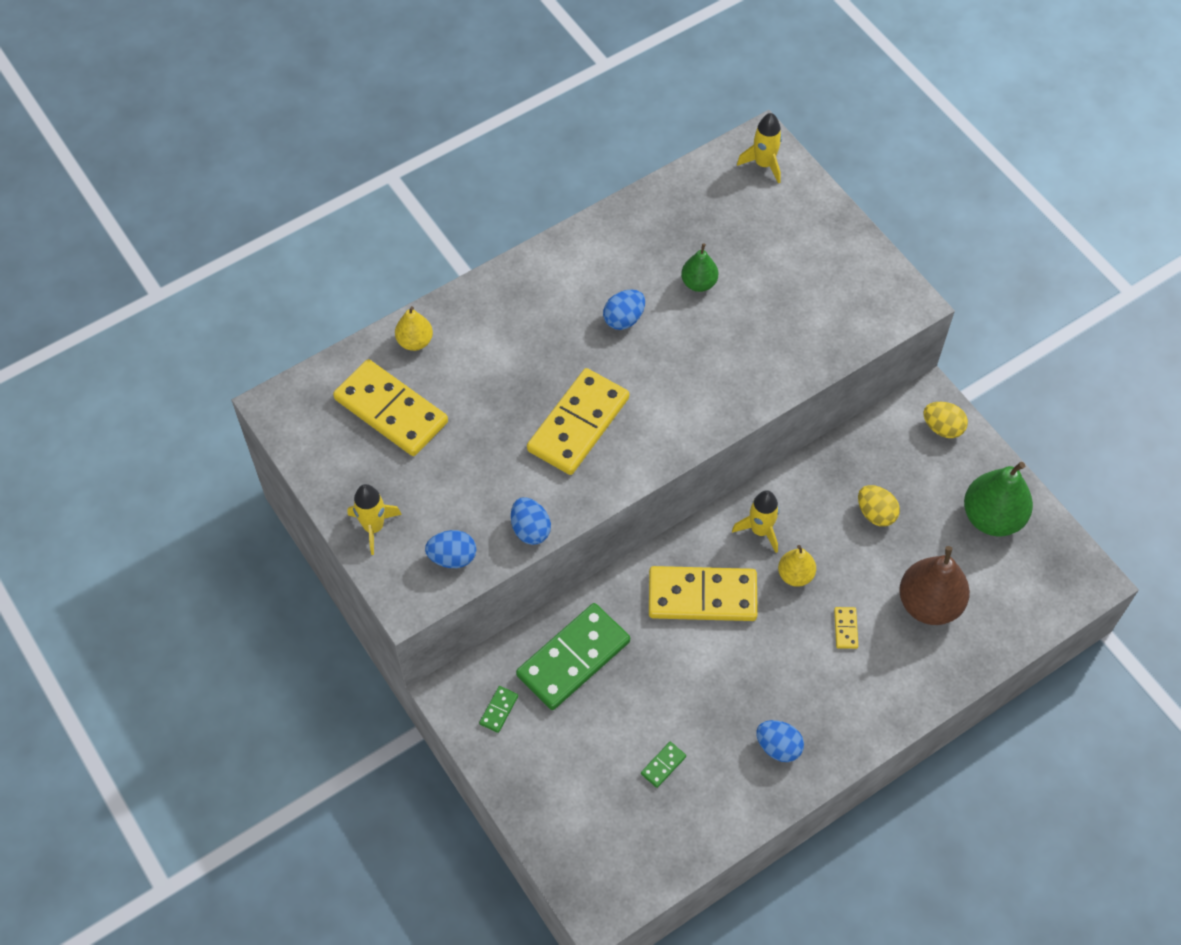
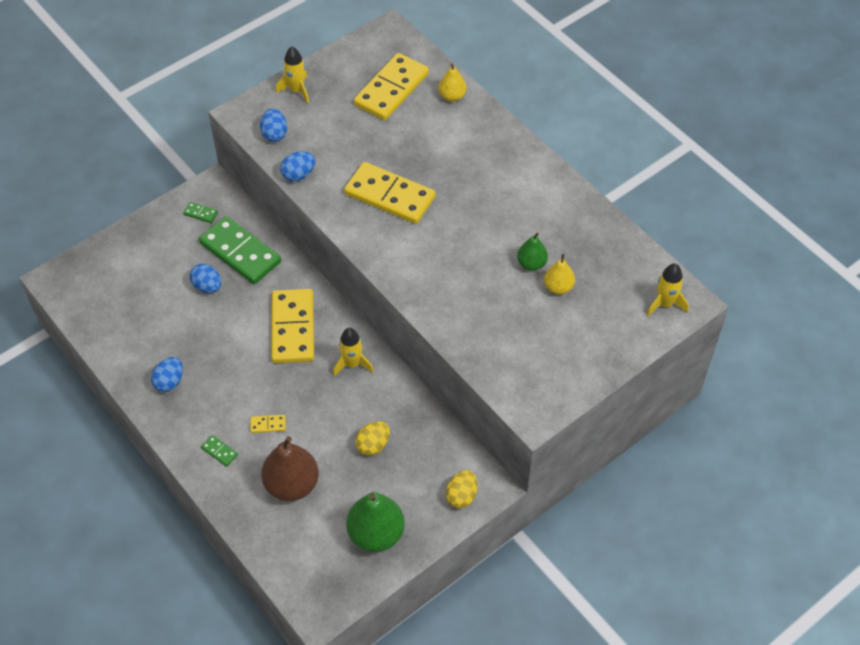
camera: 85 degrees right, 5 degrees down
(624, 319) = (489, 217): blue egg -> blue egg (207, 286)
(663, 765) = (157, 311): green domino -> green domino (219, 451)
(795, 575) = (314, 389): yellow pear -> yellow pear (558, 287)

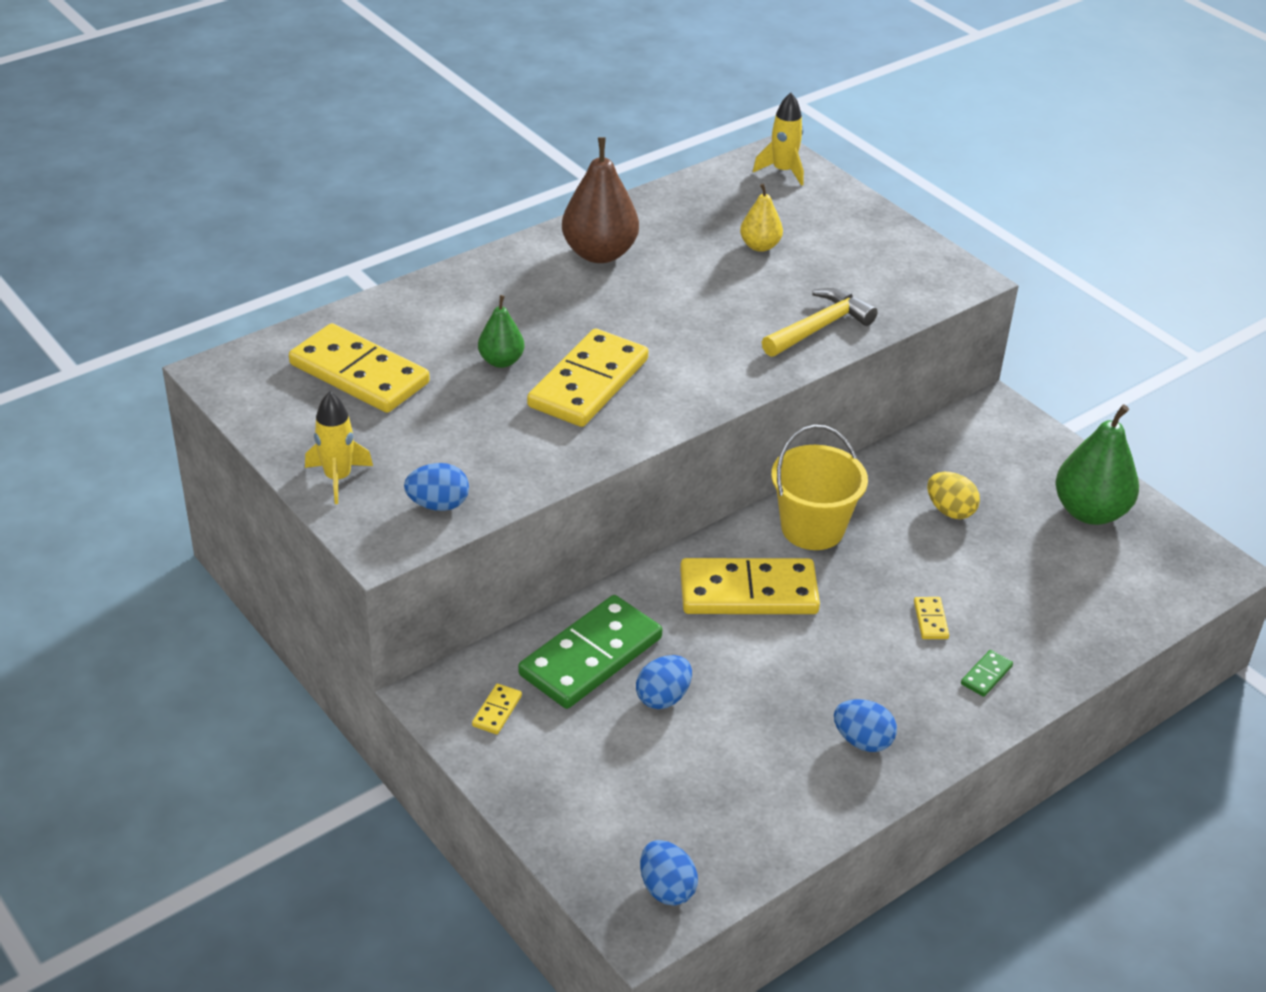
camera: 90 degrees left, 15 degrees down
(201, 213) = (497, 711): green domino -> yellow domino
(292, 484) = (1029, 594): brown pear -> brown pear (599, 253)
(298, 175) = (535, 477): blue egg -> blue egg (666, 888)
(352, 364) = (812, 528): yellow rocket -> yellow bucket
(452, 96) = (388, 314): yellow pear -> none
(461, 496) = (1015, 433): yellow egg -> none
(462, 319) = (819, 327): none -> yellow hammer
(531, 264) = (720, 264): green pear -> green pear (501, 361)

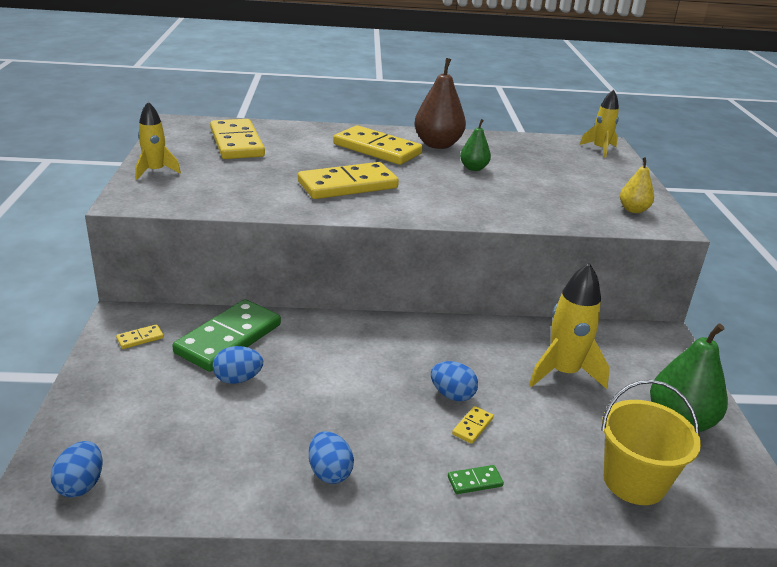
camera: 35 degrees right, 10 degrees down
(438, 505) = (183, 198): blue egg -> blue egg (452, 395)
(501, 361) = (315, 162): green pear -> green pear (473, 168)
(590, 656) = (228, 338): green domino -> green domino turned 45 degrees counterclockwise
(748, 592) = (366, 352): yellow domino -> yellow domino (377, 149)
(760, 246) = (540, 170): yellow pear -> yellow pear (633, 210)
(812, 528) = (452, 340): yellow bucket -> yellow bucket (634, 481)
(819, 327) = (530, 212): yellow hammer -> none
(950, 511) = (563, 373): yellow egg -> yellow rocket

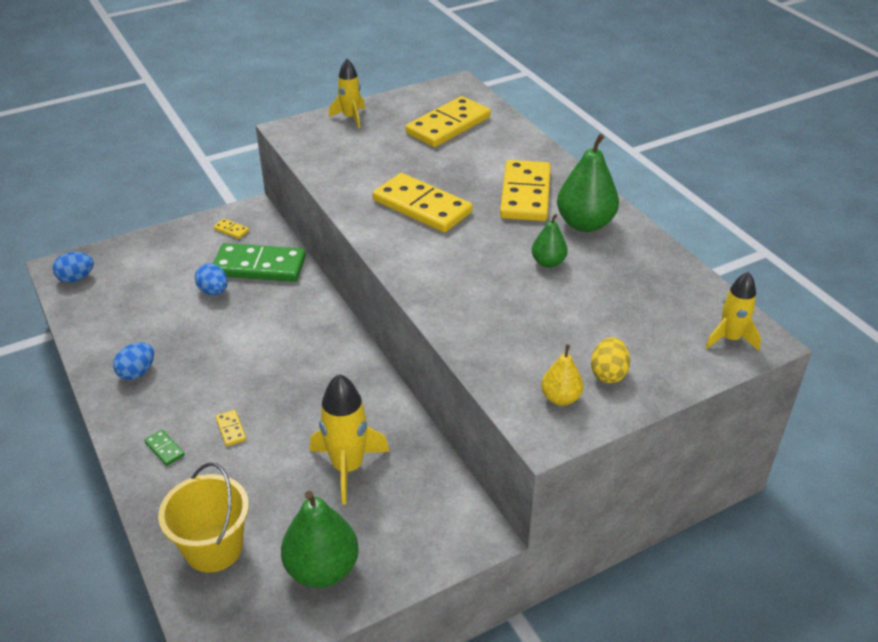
camera: 65 degrees right, 10 degrees up
(437, 145) = (585, 224): brown pear -> green pear
(452, 395) = (265, 405): blue egg -> none
(472, 426) = (231, 429): yellow domino -> yellow domino turned 60 degrees clockwise
(615, 189) = (608, 374): none -> yellow egg

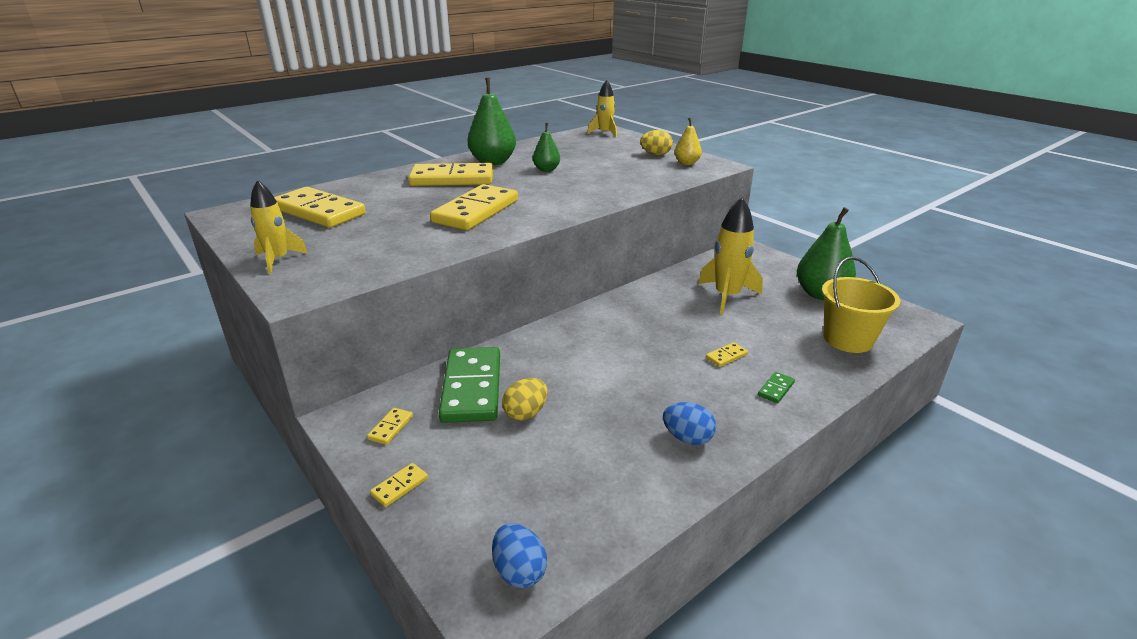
camera: 100 degrees left, 10 degrees down
(171, 235) = (399, 486): none -> yellow domino
(214, 291) = (526, 413): blue egg -> yellow egg

